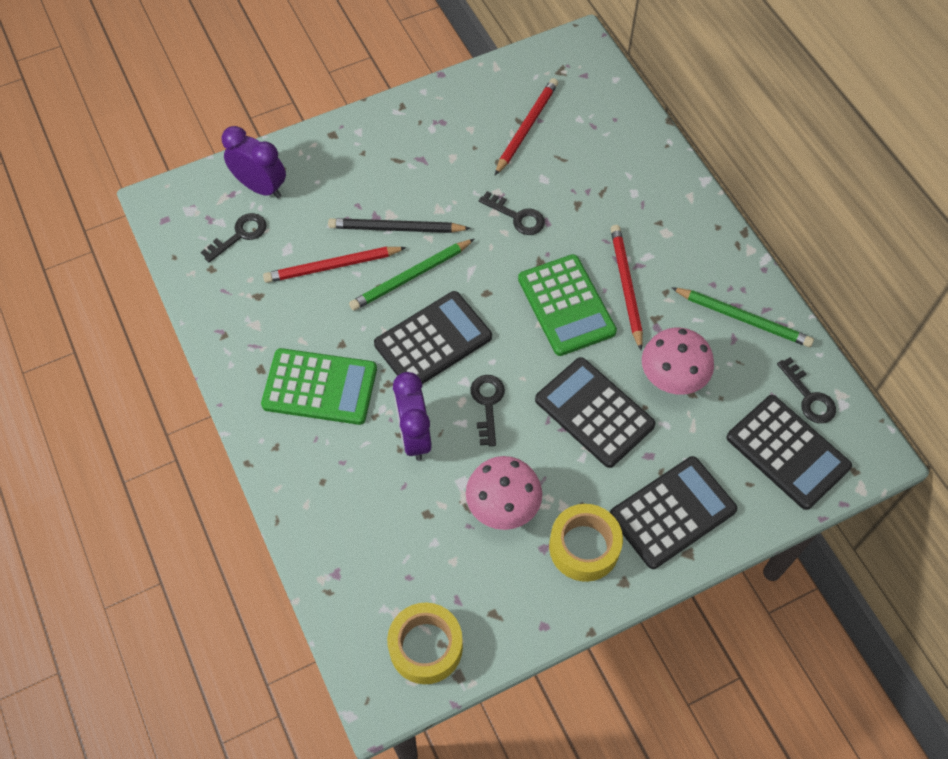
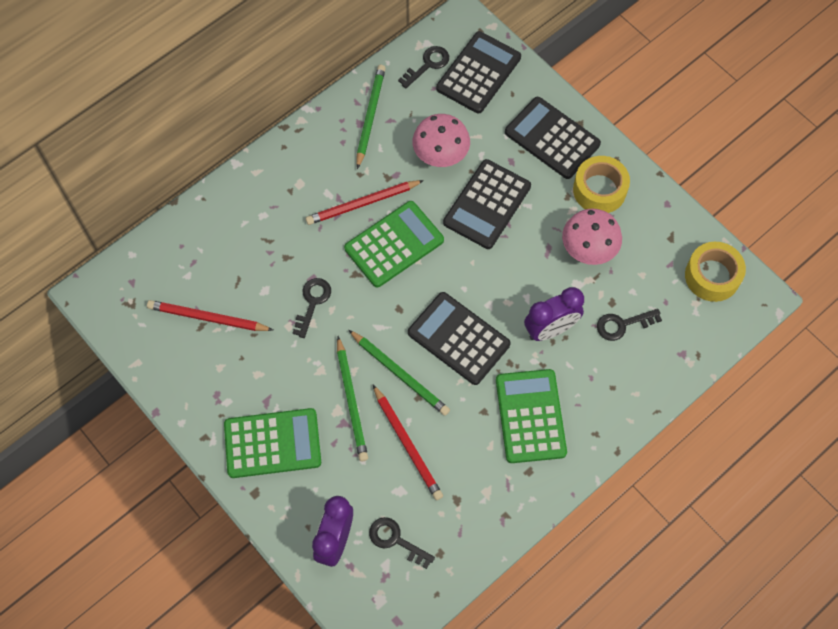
camera: 105 degrees left, 5 degrees up
(376, 156) = (272, 443): none -> green calculator
(396, 229) = (352, 401): black pencil -> green pencil
(487, 404) = (504, 282): black key -> black key (622, 325)

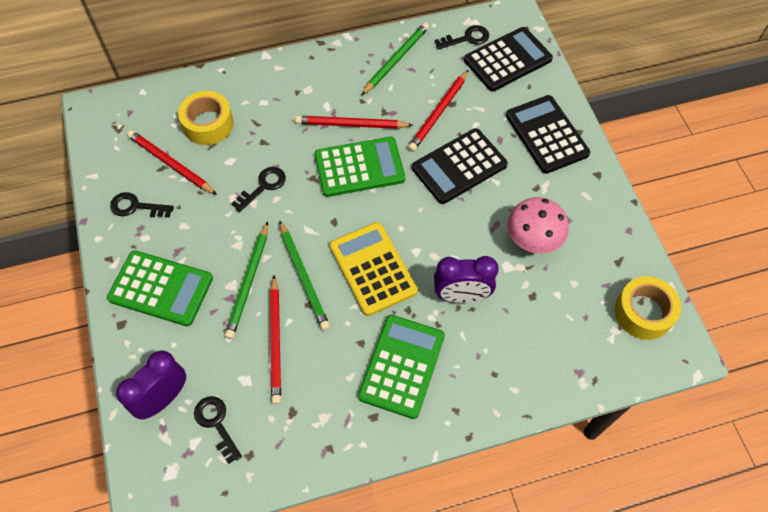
camera: 25 degrees right, 5 degrees down
(440, 156) = (439, 113): pink mushroom -> red pencil
(458, 338) = (372, 269): black calculator -> yellow calculator
(599, 190) = (569, 194): yellow tape -> yellow tape (208, 124)
(622, 325) = (532, 320): black key -> black key (136, 207)

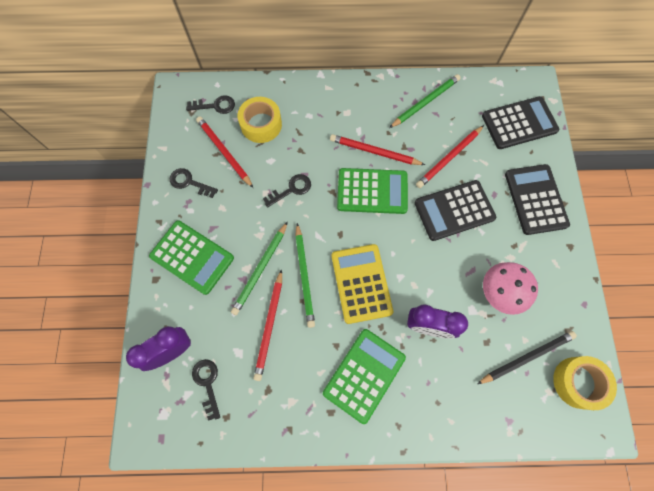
camera: 15 degrees right, 10 degrees up
(467, 38) = (489, 96): black key -> black key (215, 106)
(580, 300) = (526, 357): none -> black pencil

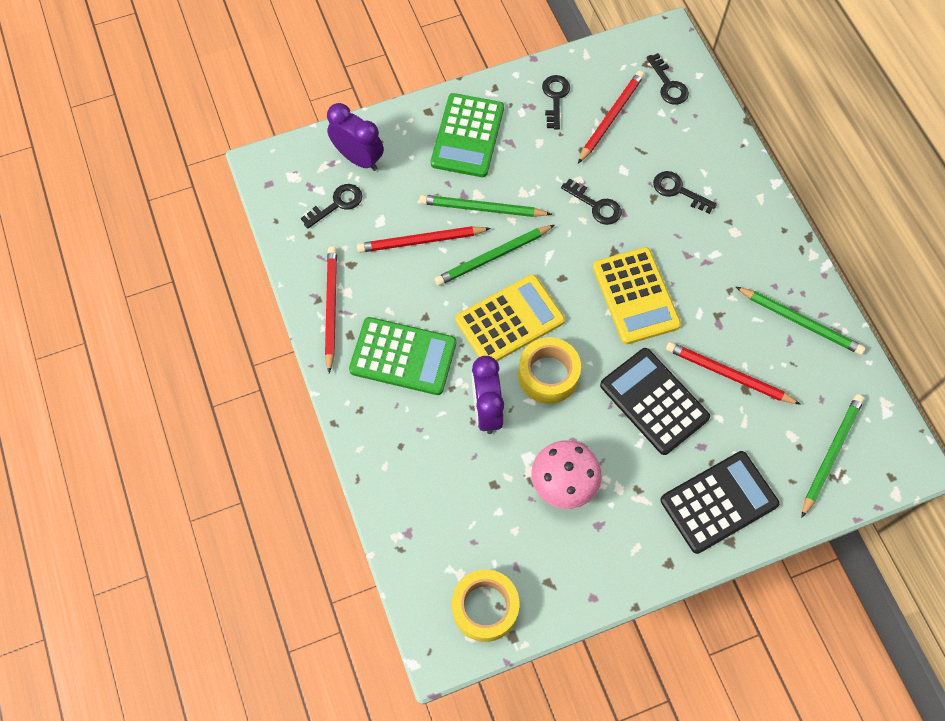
camera: 70 degrees right, 5 degrees down
(261, 124) = (667, 142): yellow tape -> yellow tape (548, 375)
(302, 133) = (678, 190): none -> black key
(372, 191) = (635, 296): green calculator -> yellow calculator
(374, 152) = (692, 282): red pencil -> red pencil (331, 308)
(519, 123) = (830, 454): black calculator -> green pencil
(526, 357) = (493, 536): black pencil -> none

